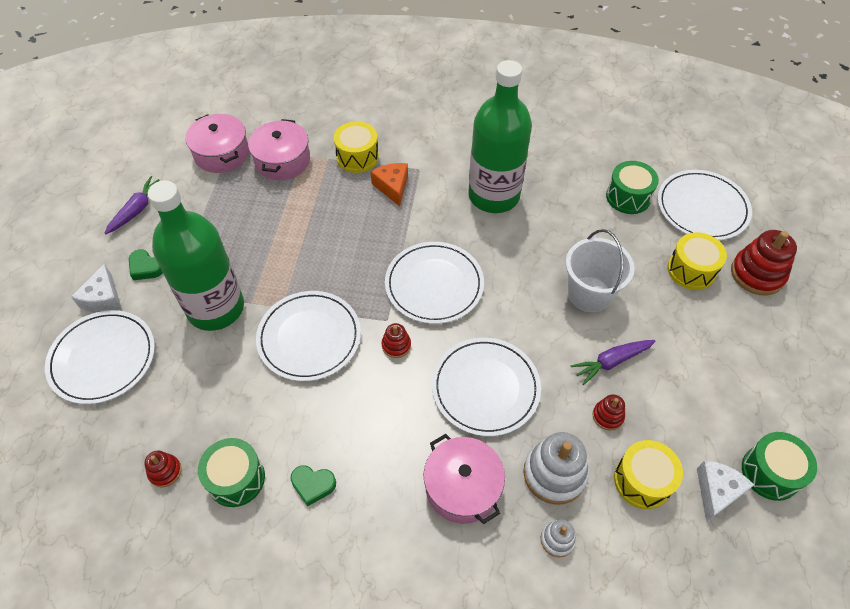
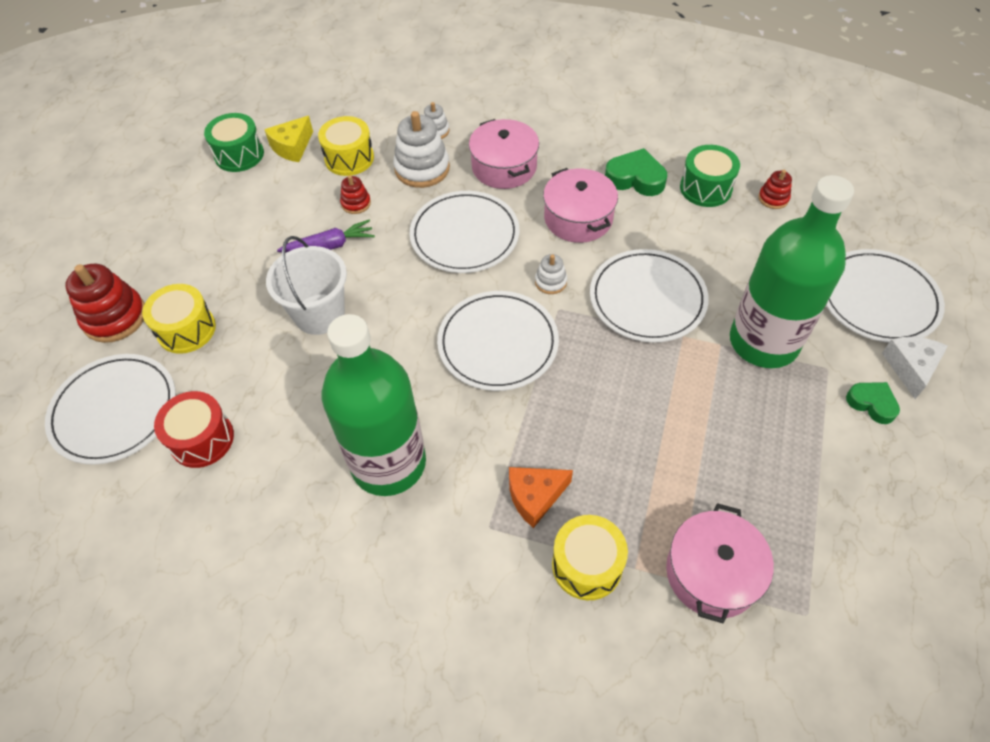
camera: 170 degrees left, 0 degrees up
(137, 210) = (922, 500): purple carrot -> none
(221, 153) = (820, 602): pink pot -> pink pot (578, 218)
(313, 485) = (635, 178): green heart -> green heart, size x1.52
(392, 187) = (535, 497): orange cheese -> orange cheese turned 75 degrees clockwise
(396, 345) = (550, 282): red stacking toy -> white stacking toy
(628, 197) = (202, 439): green drum -> red drum
(716, 491) = (292, 147): white cheese -> yellow cheese

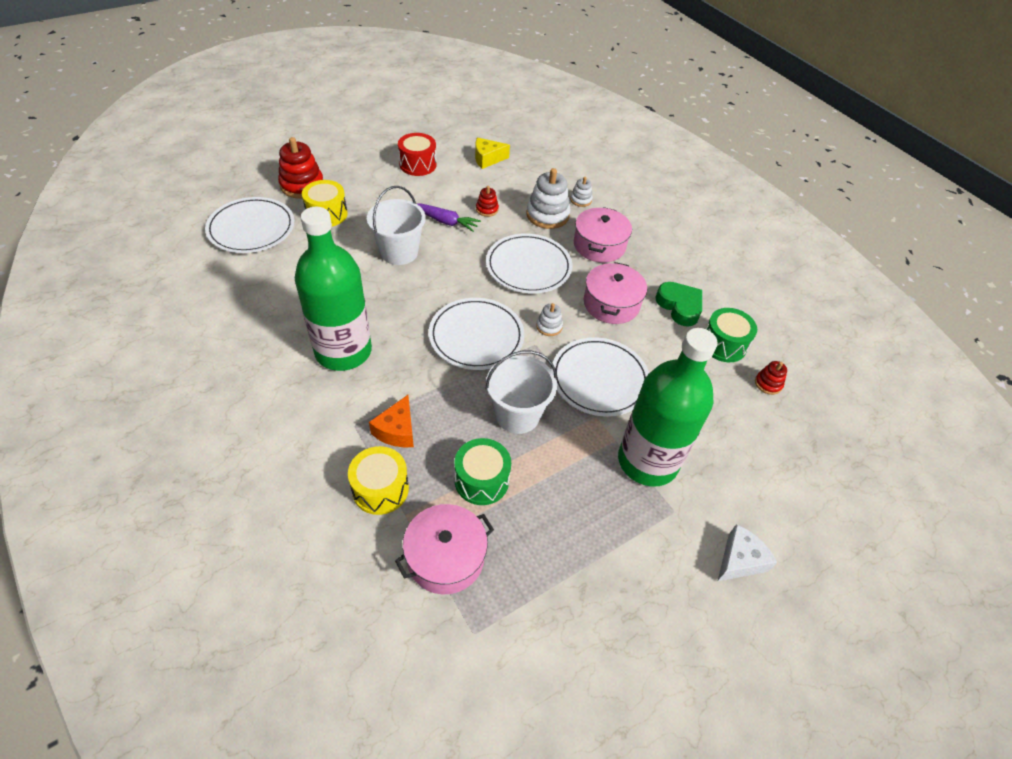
camera: 35 degrees right, 5 degrees down
(202, 439) = (272, 270): red drum -> red drum (418, 164)
(239, 155) = (454, 146): green drum -> green drum (481, 480)
(349, 158) = (512, 184): yellow drum -> none
(535, 497) = (397, 430): orange cheese -> orange cheese turned 90 degrees counterclockwise
(620, 389) = (517, 415): none -> white bucket
(871, 404) = (679, 557): green heart -> none
(878, 299) = (770, 500): white plate -> none

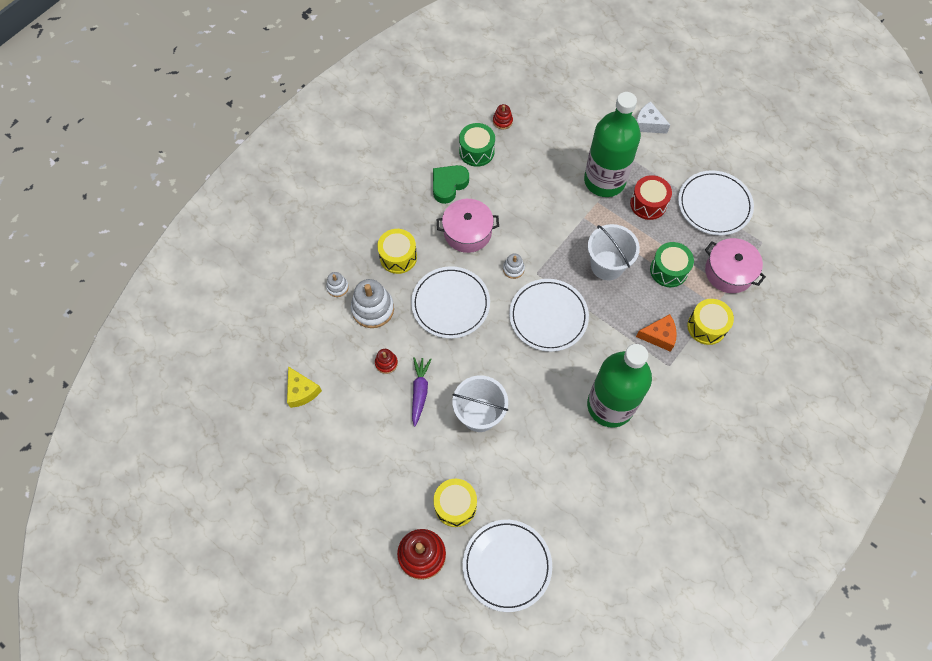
camera: 105 degrees left, 15 degrees up
(418, 164) = (339, 455): red drum -> red drum (648, 204)
(599, 245) = (398, 257): pink pot -> yellow drum
(599, 379) = (549, 223): white plate -> white plate (714, 205)

